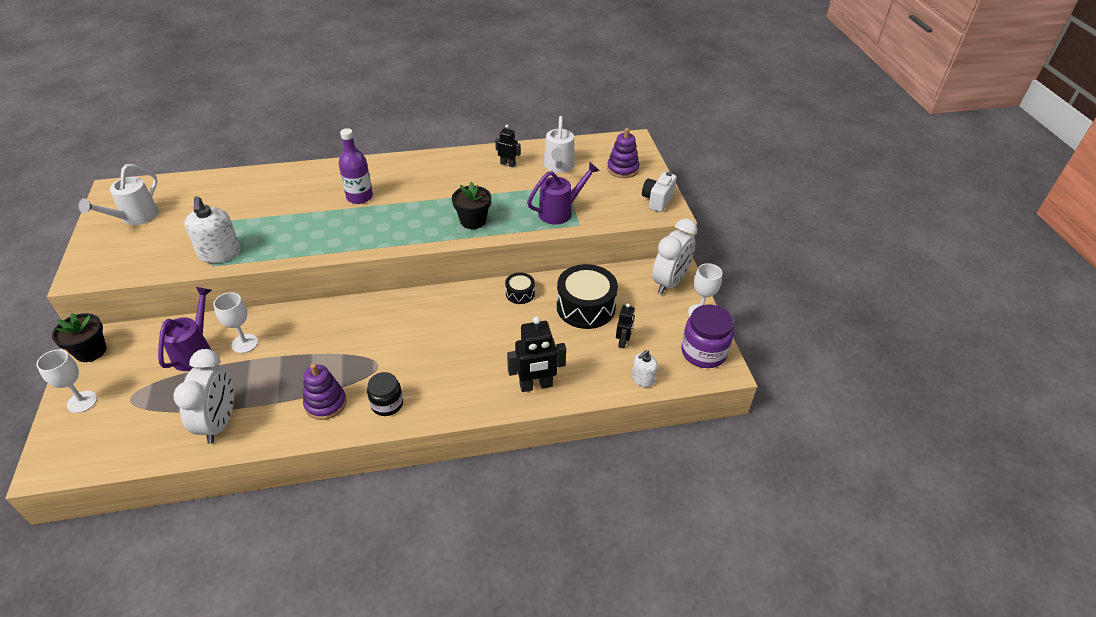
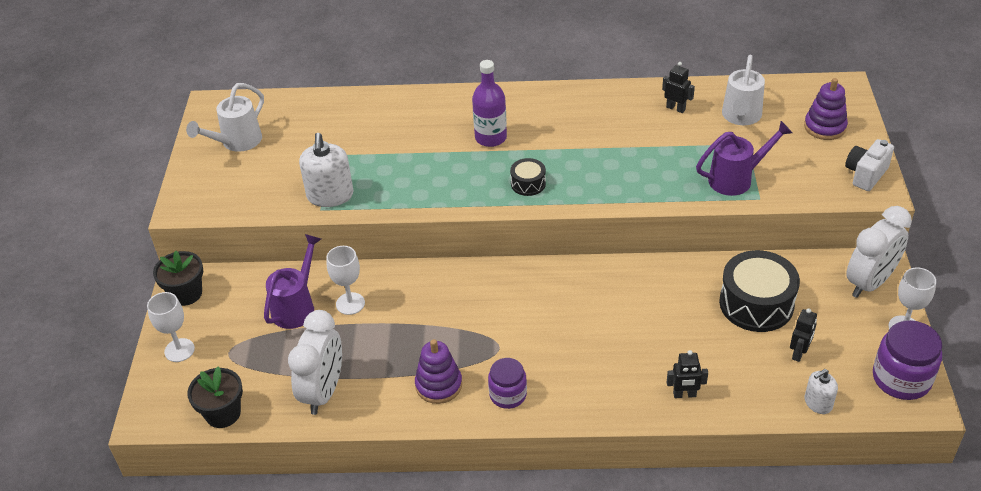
camera: 15 degrees right, 0 degrees up
(387, 404) = (508, 395): black jar -> purple jar
(473, 221) = (626, 181): black flower pot -> black flower pot (223, 413)
(520, 293) = (675, 277): black drum -> black drum (528, 183)
(536, 385) = (684, 395): black robot -> black robot, size x0.58

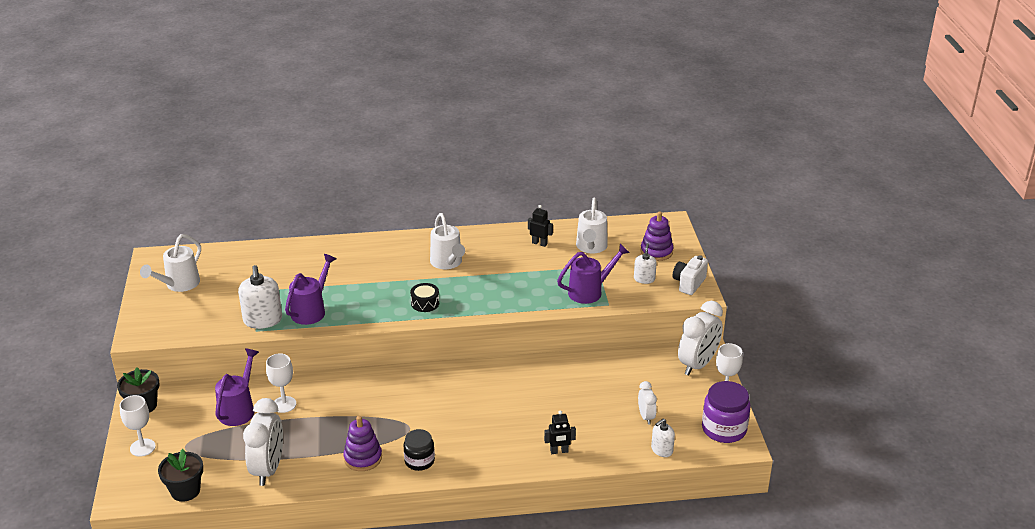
camera: 10 degrees left, 10 degrees down
(389, 186) = (311, 310): none -> purple watering can
(490, 138) = (392, 271): purple bottle -> none
(508, 395) = (419, 461): purple jar -> black jar
(559, 129) = (447, 263): none -> white watering can
(756, 304) = (611, 384): black drum -> none
(799, 353) = (646, 417): black robot -> white clock
(807, 165) = (644, 279): none -> white soap dispenser

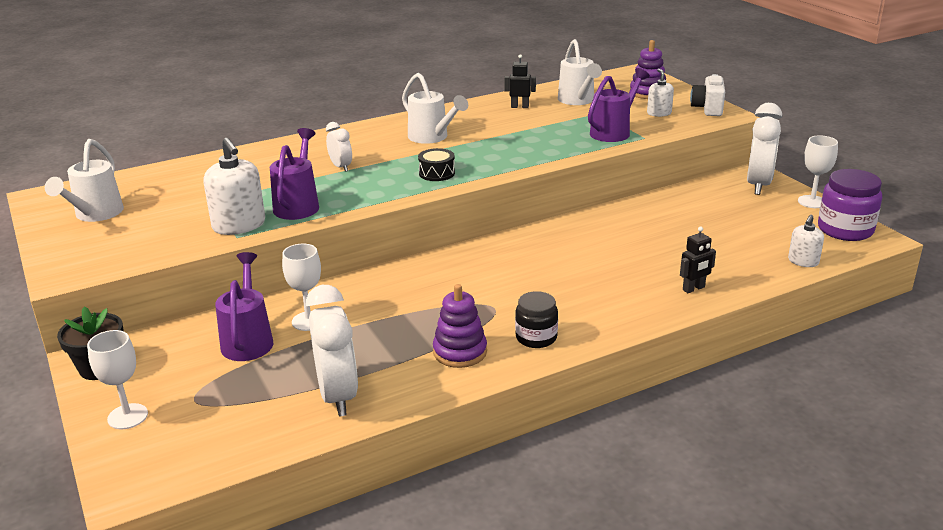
camera: 20 degrees left, 5 degrees down
(185, 491) = (229, 452): black flower pot -> none
(646, 417) = (754, 237): white clock -> white clock (341, 167)

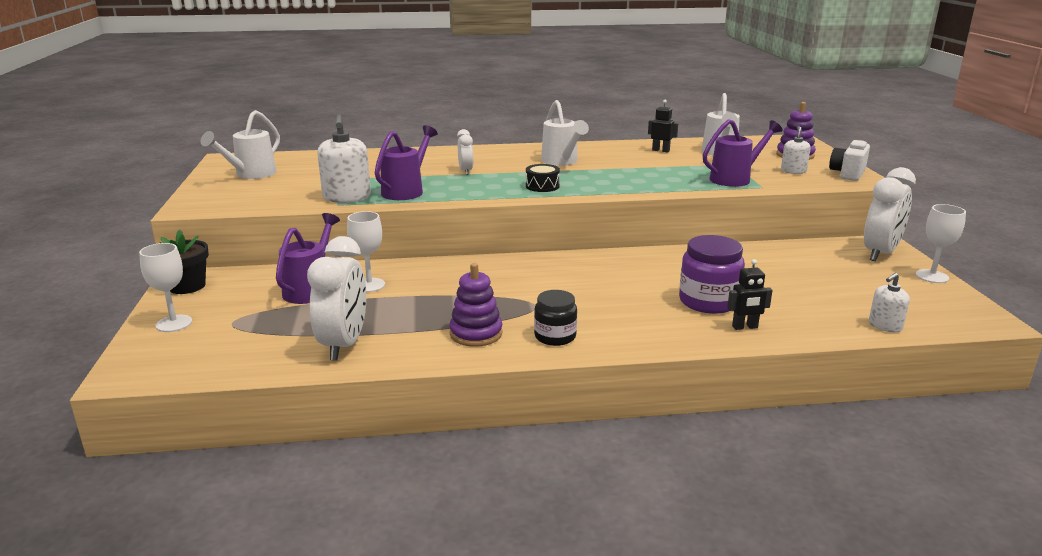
camera: 20 degrees right, 5 degrees down
(845, 230) = (955, 306): purple jar -> purple jar (708, 301)

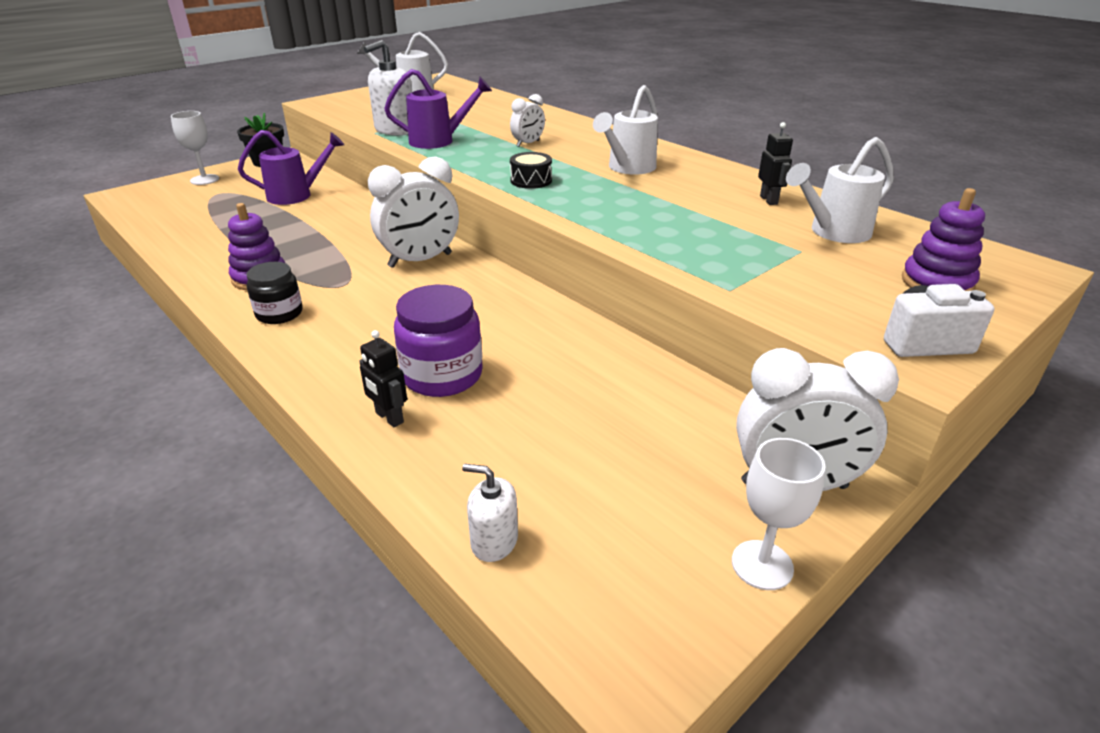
camera: 55 degrees right, 10 degrees up
(344, 344) = (204, 237): white clock -> white clock (420, 260)
(369, 285) = (323, 210): white goblet -> none
(735, 179) = (733, 265): purple watering can -> none
(793, 171) = (849, 296): white soap dispenser -> none

